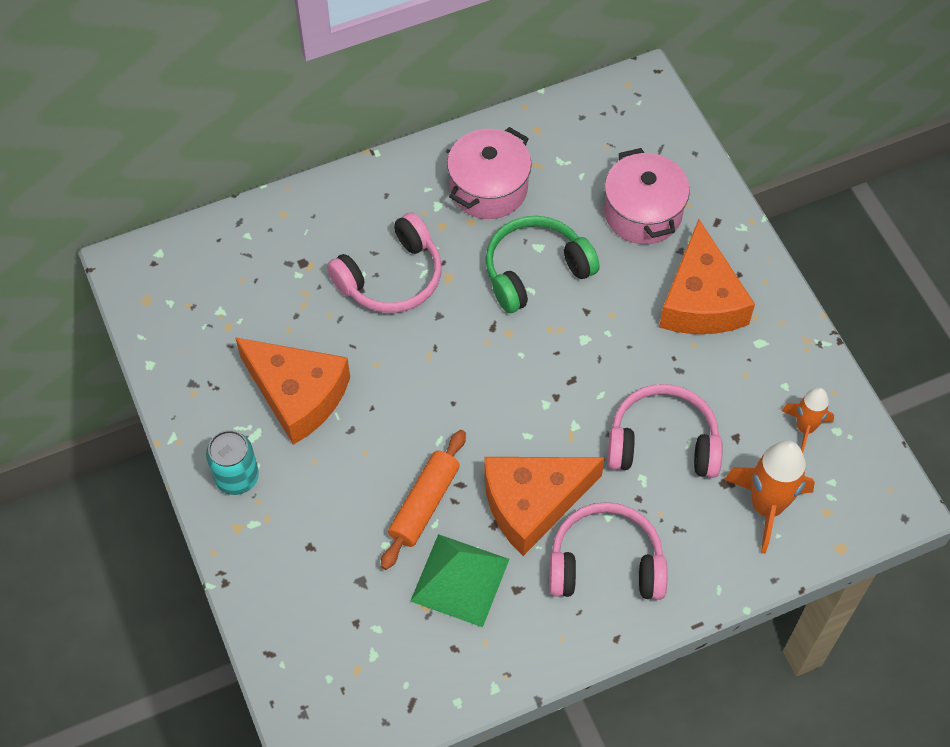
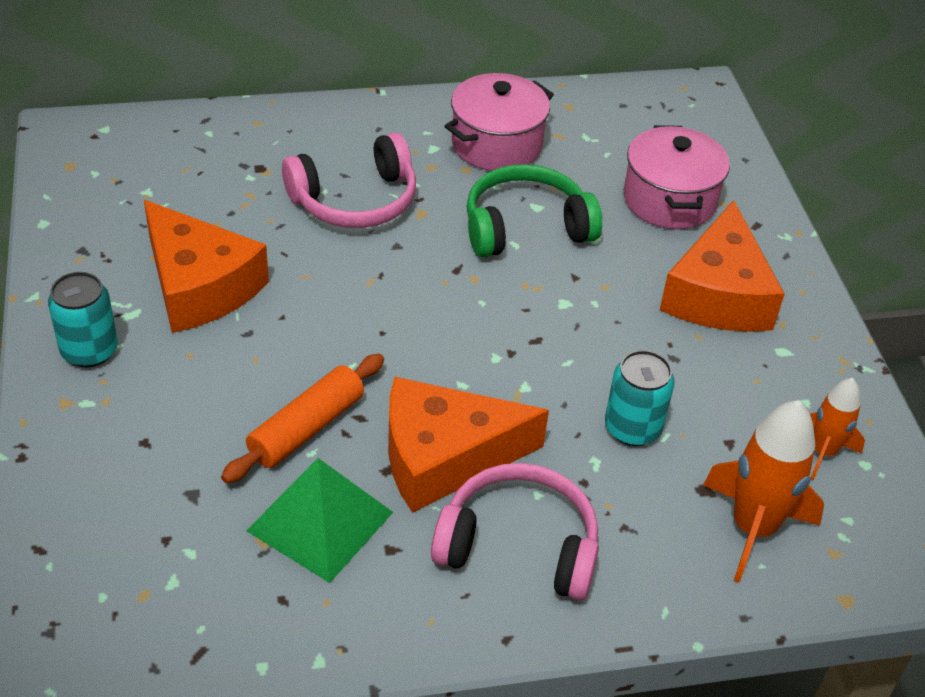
camera: 10 degrees right, 15 degrees down
(663, 442) = (632, 428): pink headphones -> turquoise can

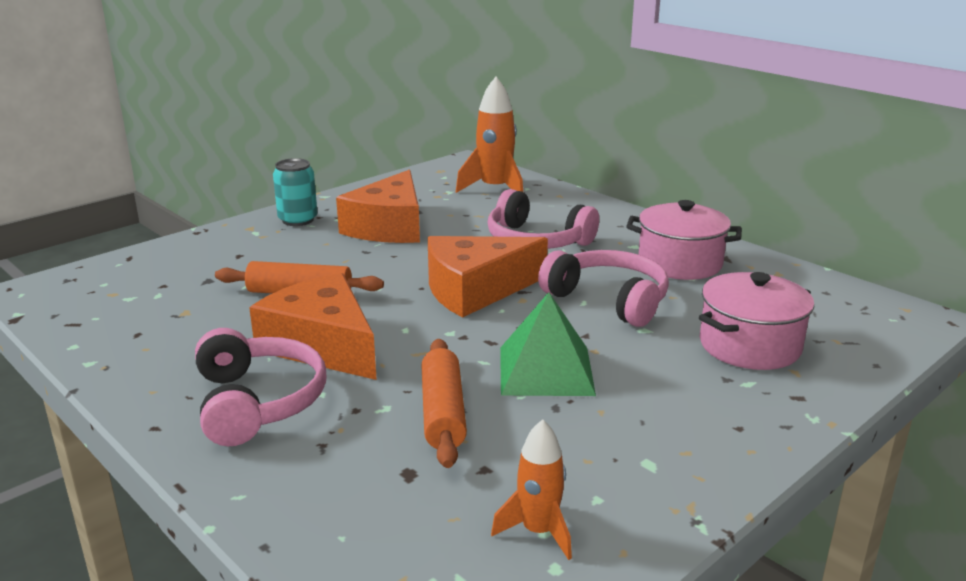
camera: 60 degrees right, 20 degrees down
(320, 521) = (218, 323): green pyramid -> green pyramid (546, 370)
(525, 227) = (608, 300): green headphones -> pink headphones
(632, 428) = (443, 413): turquoise can -> orange rolling pin
(718, 294) = (670, 405): orange cheese -> orange cheese (475, 290)
(753, 528) = (385, 516): orange rocket -> orange rocket (495, 189)

